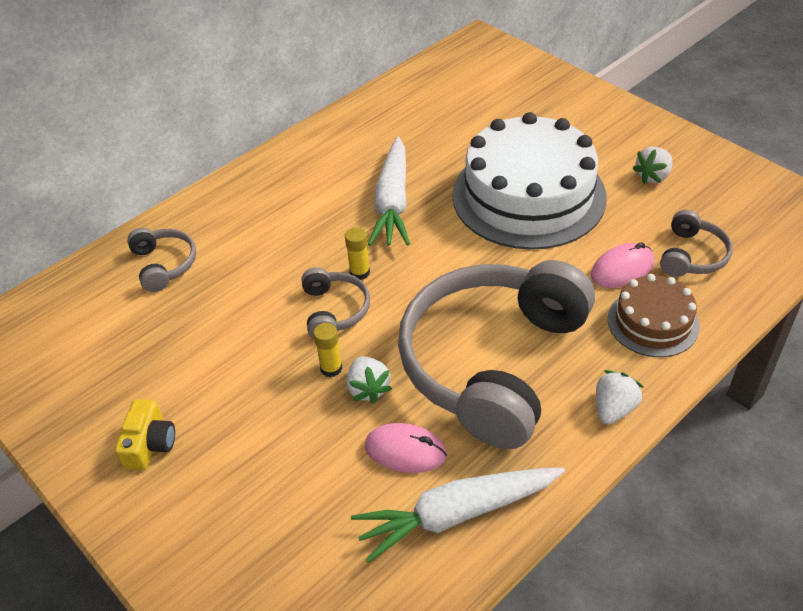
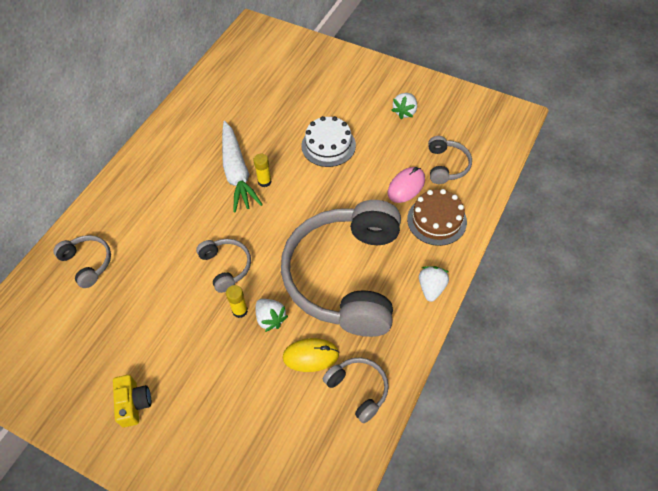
camera: 20 degrees left, 10 degrees up
(359, 272) = (233, 233): yellow glue stick -> yellow glue stick (264, 182)
(405, 451) = (311, 356): pink mouse -> yellow mouse
(456, 514) = (358, 390): white carrot -> grey headphones
(528, 196) = (328, 145): white cake -> white cake, size x0.51

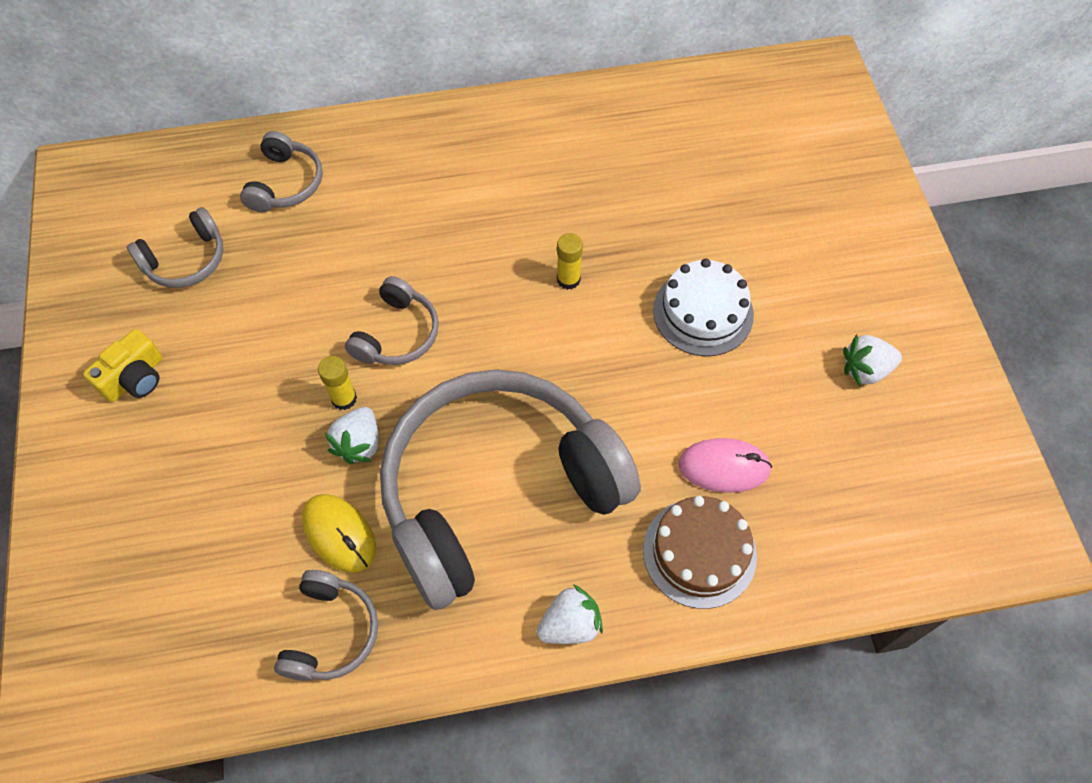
camera: 50 degrees right, 5 degrees up
(237, 172) = (554, 237): white carrot -> none
(446, 165) = (816, 499): grey headphones -> grey headphones (186, 260)

